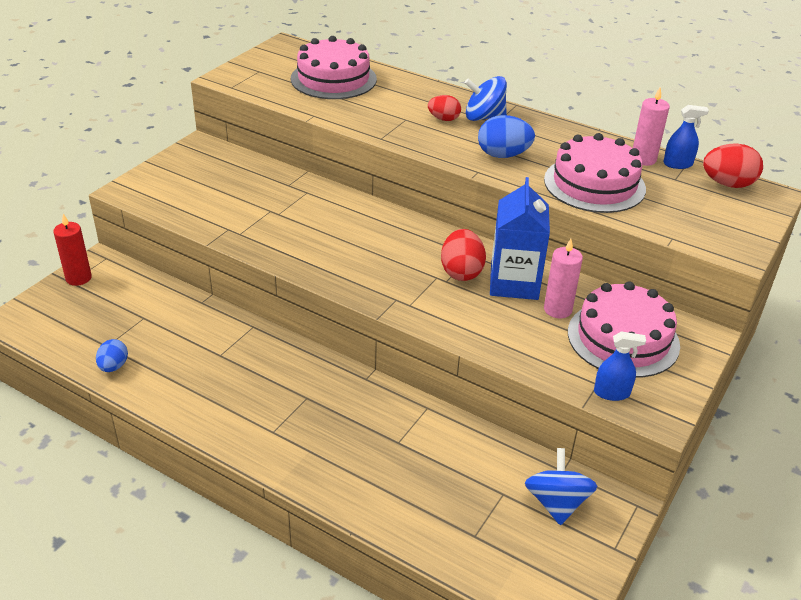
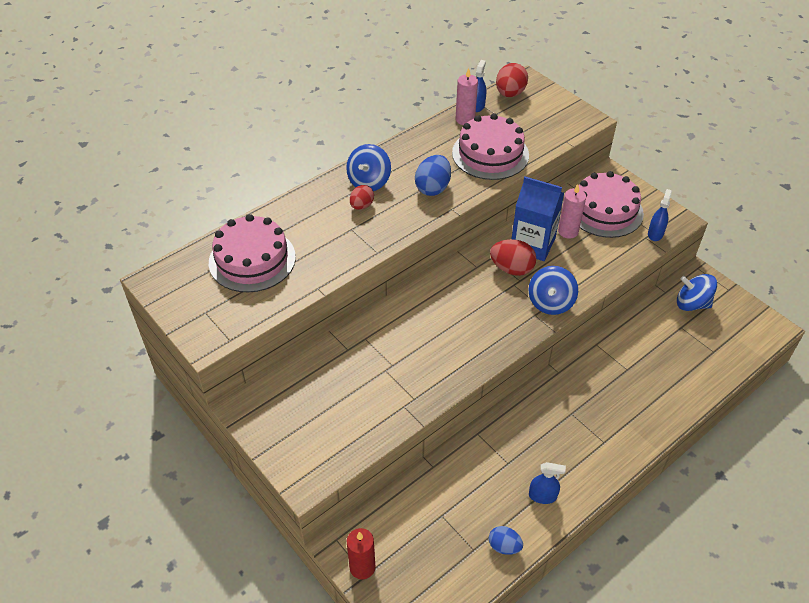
camera: 70 degrees left, 10 degrees up
(182, 387) = (542, 496): none -> blue spray bottle
(422, 309) = (550, 302): none -> blue spinning top

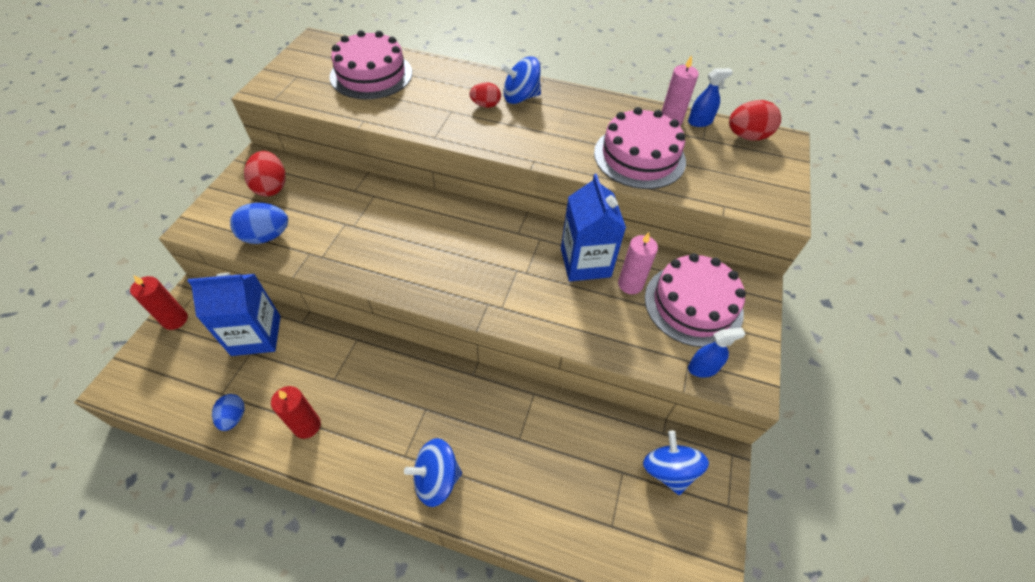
camera: 55 degrees right, 5 degrees up
(425, 505) = (256, 335): none -> blue carton
(433, 188) = (550, 138): blue egg -> blue egg (266, 236)
(511, 269) = (537, 260): red egg -> red egg (271, 187)
(542, 496) = (307, 426): blue spray bottle -> red candle
(550, 302) = (514, 310): blue spinning top -> blue spinning top (436, 479)

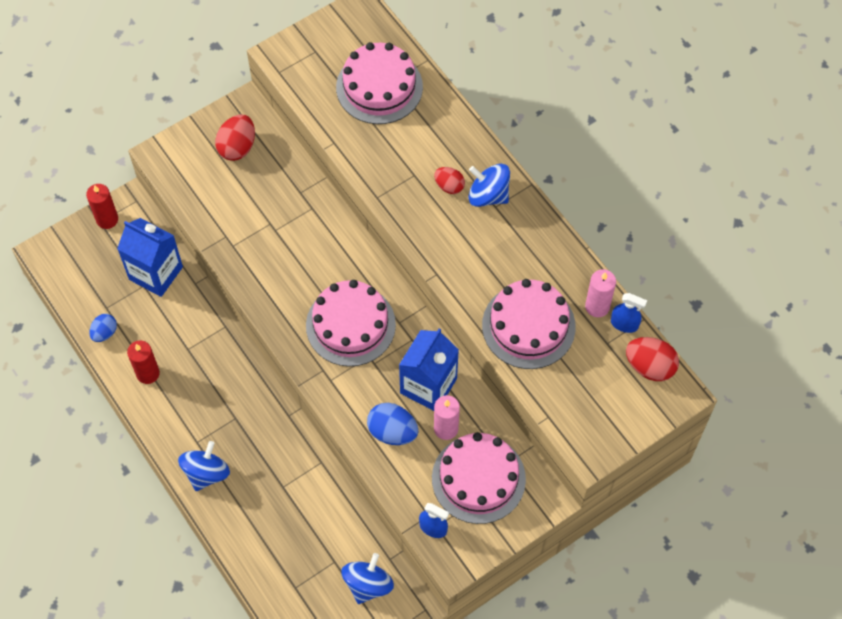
camera: 40 degrees right, 10 degrees up
(266, 236) = (204, 199): blue egg -> blue egg (392, 432)
(436, 479) = (206, 473): blue spinning top -> blue spinning top turned 90 degrees clockwise
(480, 256) = (350, 325): none -> pink cake

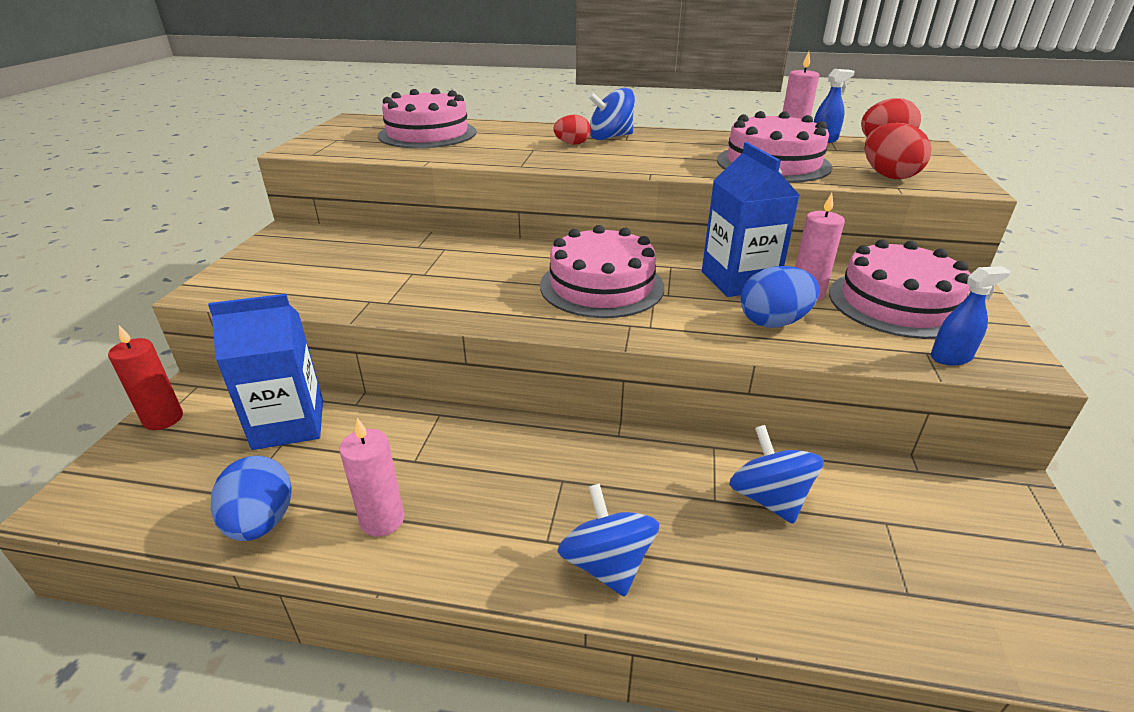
camera: 45 degrees left, 30 degrees down
(104, 333) = (261, 522): blue egg -> blue egg, size x1.57
(148, 373) = (382, 520): red candle -> pink candle
(237, 147) = (307, 251): red egg -> red egg (888, 176)
(368, 584) = (951, 512): blue spinning top -> blue spinning top (769, 498)

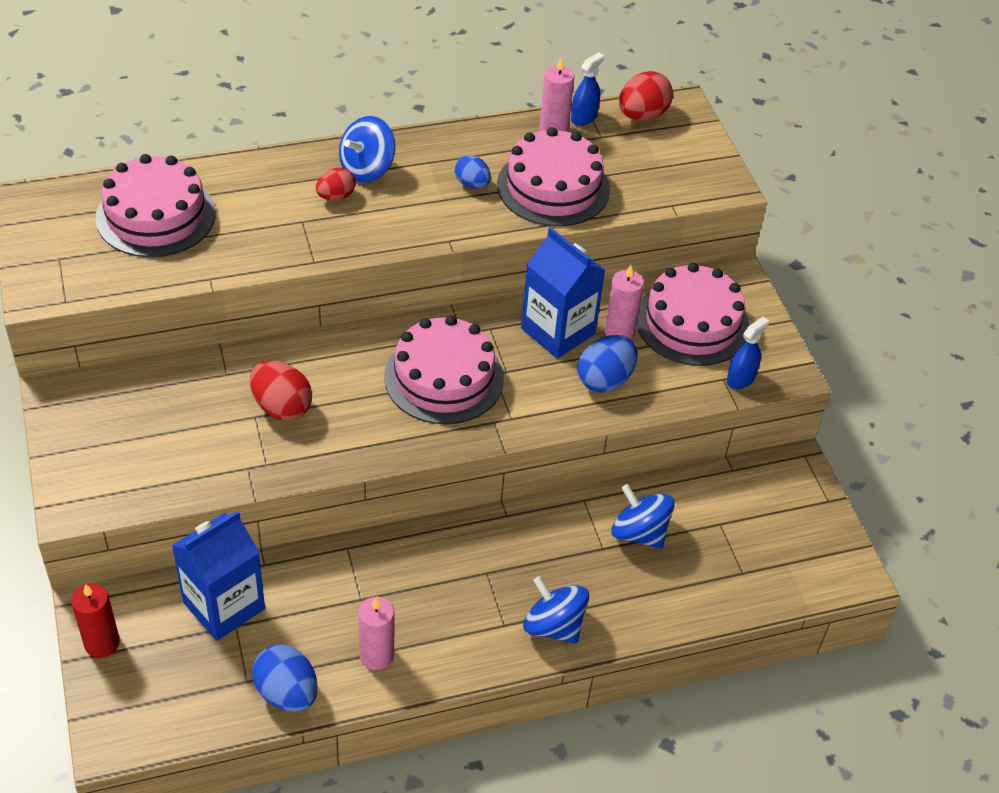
camera: 30 degrees left, 15 degrees up
(695, 153) = (472, 184): none -> blue egg
(888, 176) = (660, 184): red egg -> red egg (281, 407)

